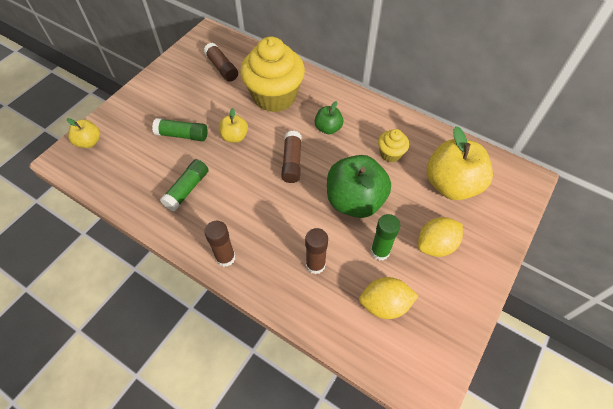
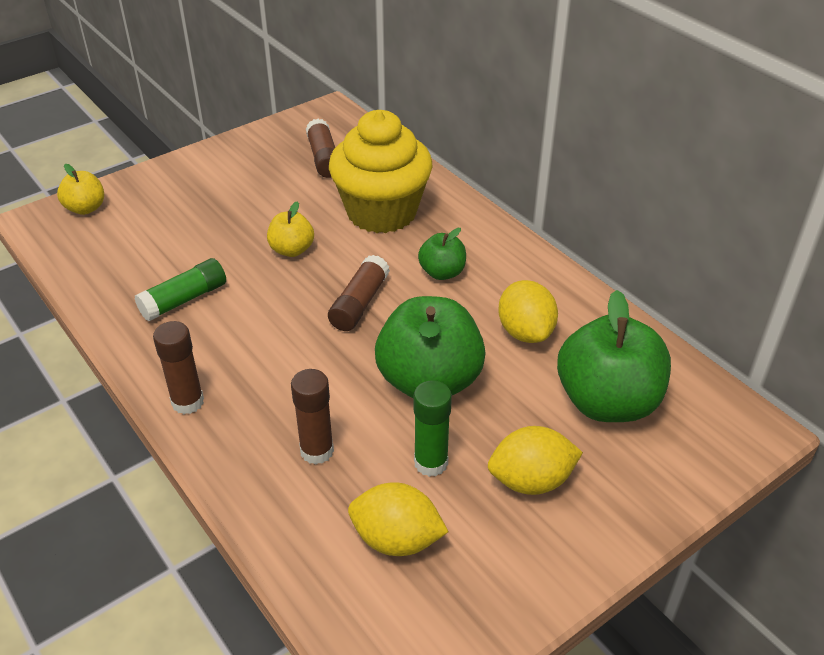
camera: 20 degrees right, 15 degrees down
(182, 135) = (217, 230): green glue stick -> none
(390, 154) = (525, 332): yellow cupcake -> yellow lemon
(451, 185) = (607, 402): yellow apple -> green apple

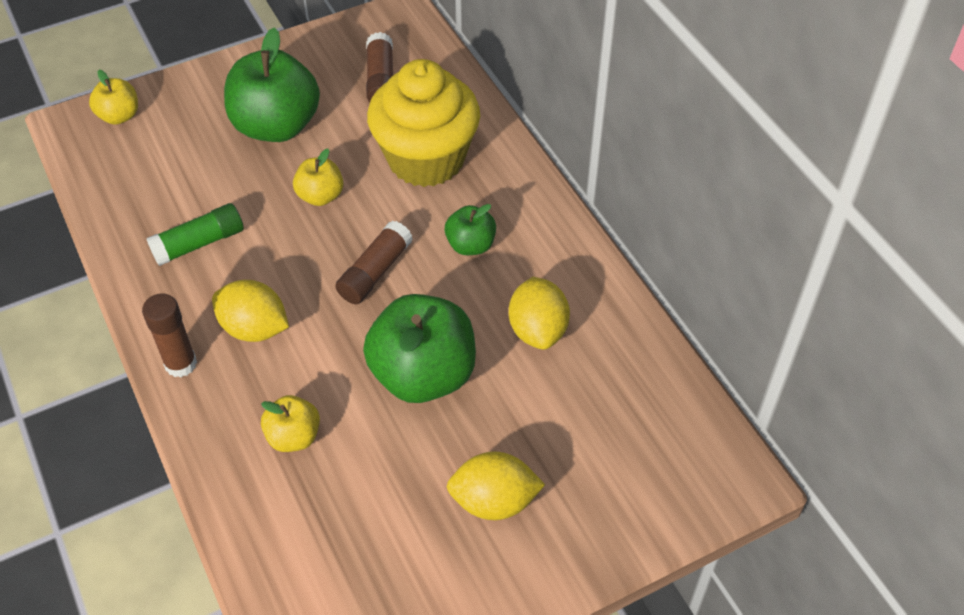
camera: 10 degrees right, 10 degrees up
(317, 451) = (294, 437): brown glue stick -> yellow apple
(396, 539) = (347, 543): yellow lemon -> yellow lemon (254, 328)
(431, 463) = (401, 466): green glue stick -> none
(607, 402) = (597, 425): green apple -> green apple (276, 126)

